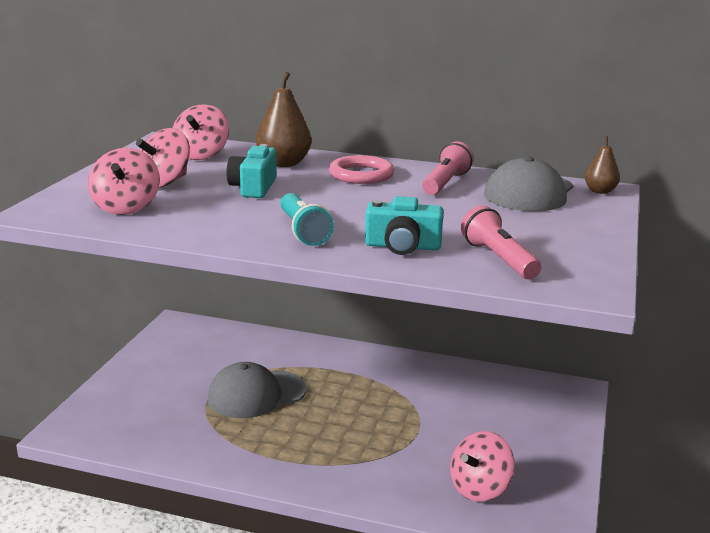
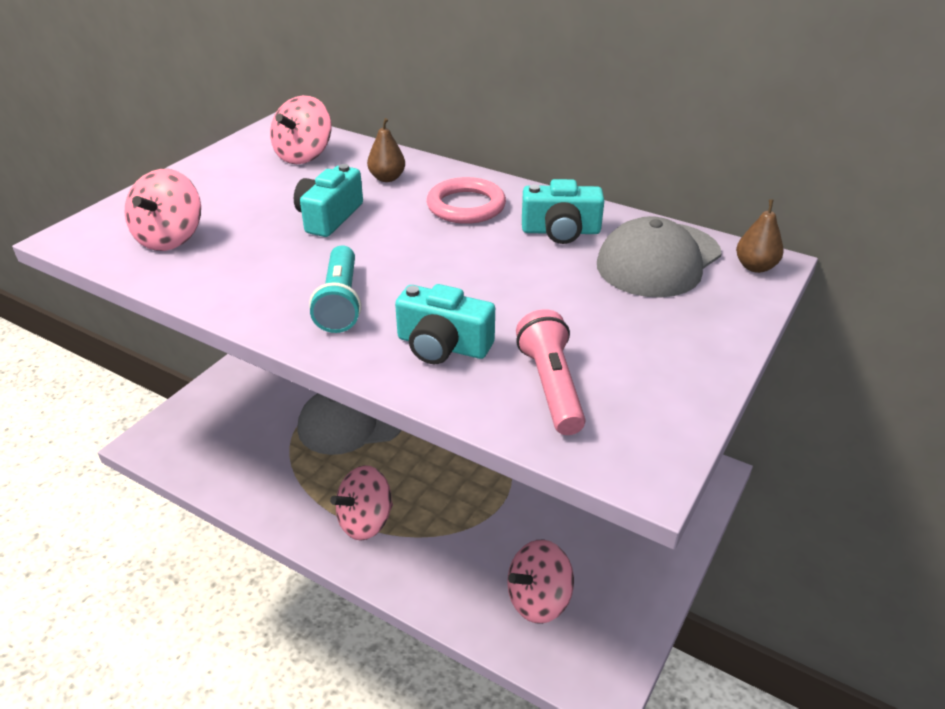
camera: 15 degrees right, 15 degrees up
(164, 183) = (236, 200): pink spinning top -> pink spinning top (365, 521)
(284, 163) = (387, 178): brown pear -> brown pear, size x0.58
(445, 183) = (561, 231): pink flashlight -> turquoise camera

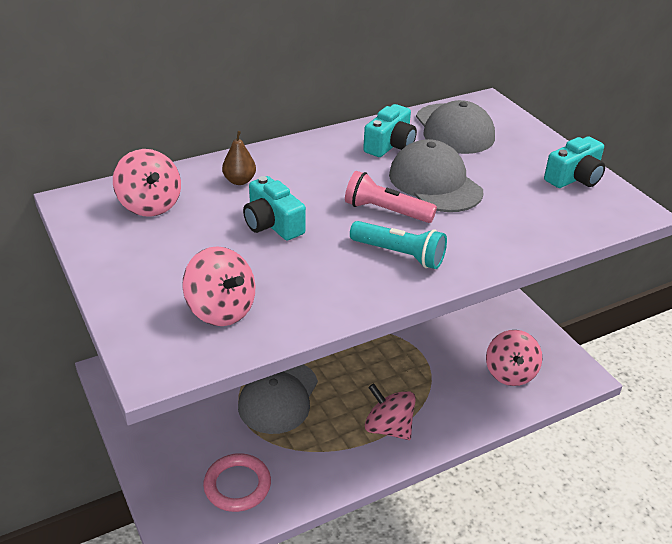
camera: 60 degrees left, 0 degrees up
(365, 521) = (388, 428): pink spinning top -> pink spinning top turned 135 degrees clockwise
(443, 345) = (483, 231): turquoise camera -> turquoise camera (574, 178)
(466, 206) = (320, 165): pink ring -> pink ring (237, 485)
(513, 282) = (435, 183): none -> grey cap
(551, 386) = (550, 210): pink flashlight -> pink flashlight (386, 211)
(755, 267) = (487, 106): brown pear -> none

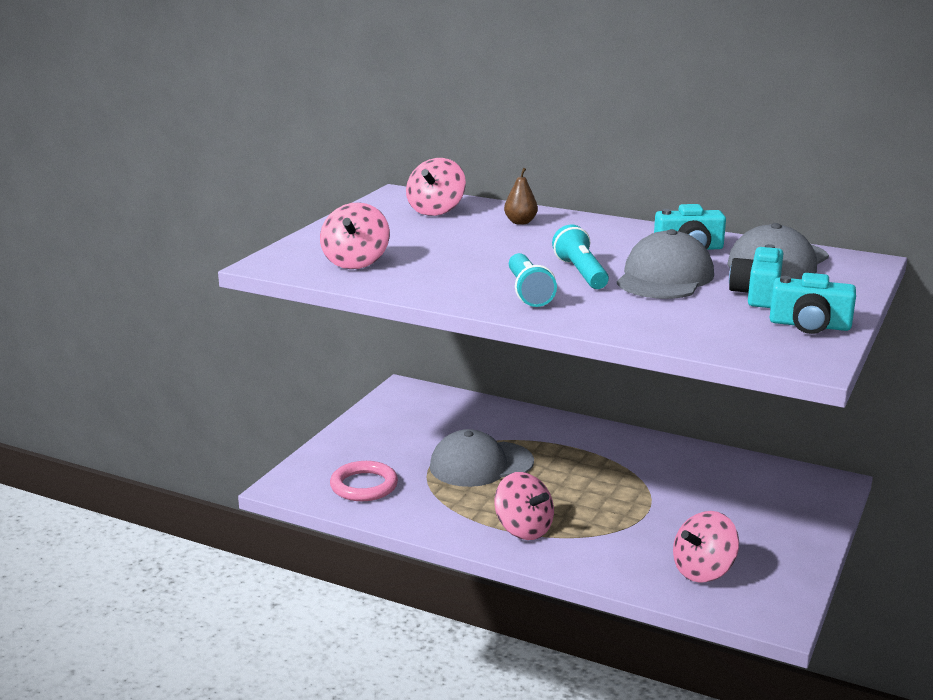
camera: 55 degrees right, 15 degrees down
(272, 224) = (485, 246): turquoise camera -> turquoise camera (757, 294)
(386, 211) = (581, 273): pink flashlight -> turquoise flashlight
(388, 428) = (523, 529): pink spinning top -> pink spinning top turned 135 degrees clockwise

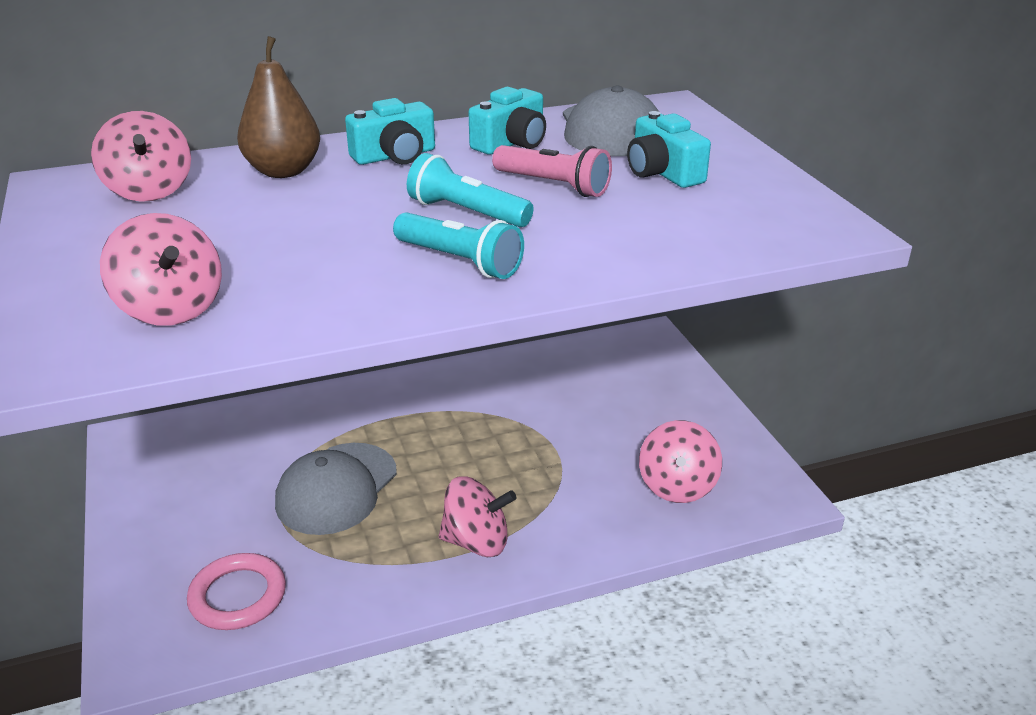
camera: 45 degrees left, 10 degrees up
(520, 222) = (283, 171): brown pear -> brown pear, size x1.72
(665, 277) = (553, 185): grey cap -> pink flashlight
(809, 325) = (762, 189): turquoise camera -> turquoise camera (395, 156)

